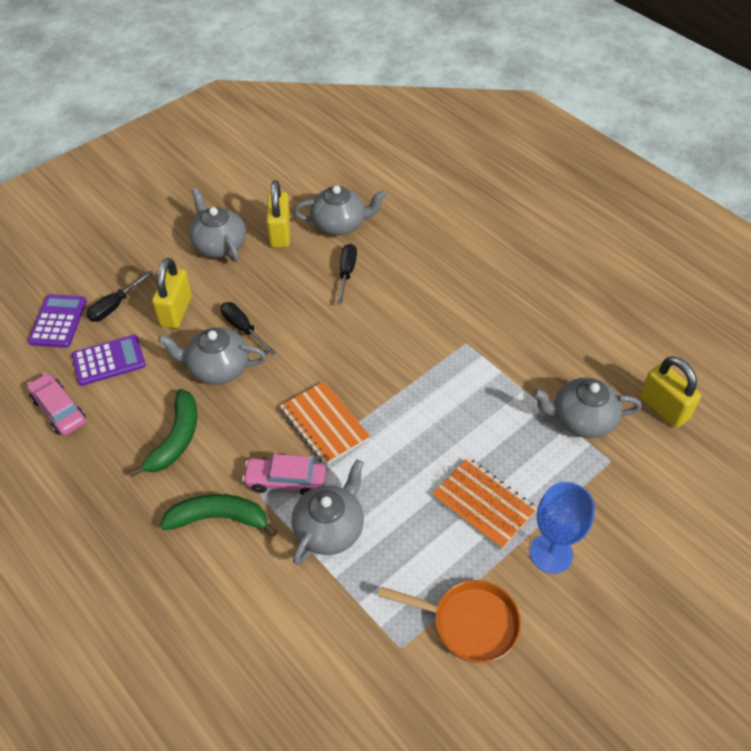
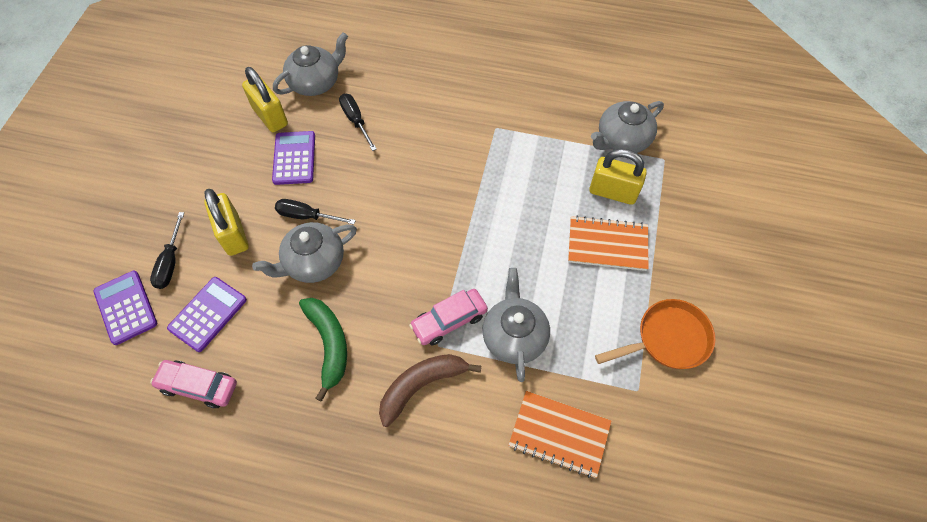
camera: 35 degrees left, 10 degrees up
(219, 245) = (223, 154): grey teapot -> none
(219, 518) = (421, 386): green banana -> brown banana
(271, 277) = (294, 158): none -> purple calculator
(324, 424) = (441, 256): orange notebook -> orange notebook (559, 434)
(551, 553) = (679, 251): blue goblet -> none
(663, 408) = (667, 100): yellow padlock -> yellow padlock (613, 192)

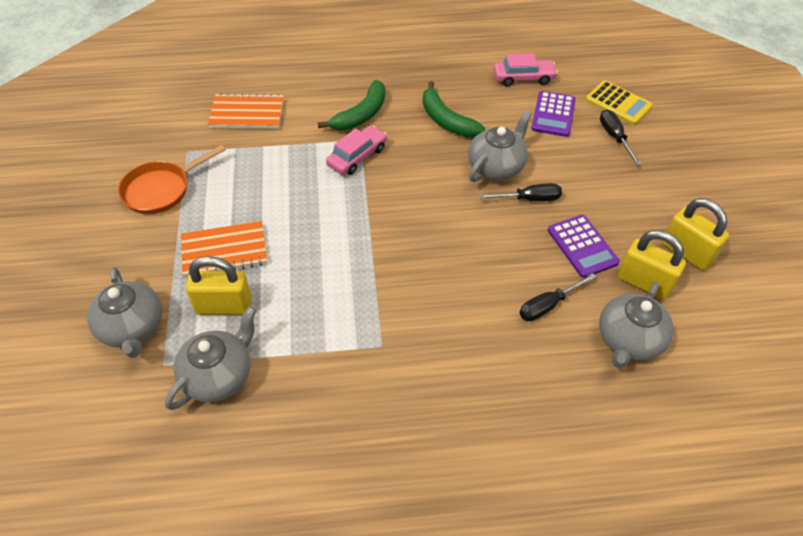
camera: 160 degrees right, 10 degrees down
(126, 307) = (618, 103): purple calculator -> yellow calculator
(233, 235) = (582, 168): yellow padlock -> yellow padlock (687, 252)
(356, 121) = (548, 305): black screwdriver -> black screwdriver turned 105 degrees clockwise
(421, 386) = (361, 114): brown banana -> green banana
(514, 336) = (298, 160): grey teapot -> grey teapot (132, 328)

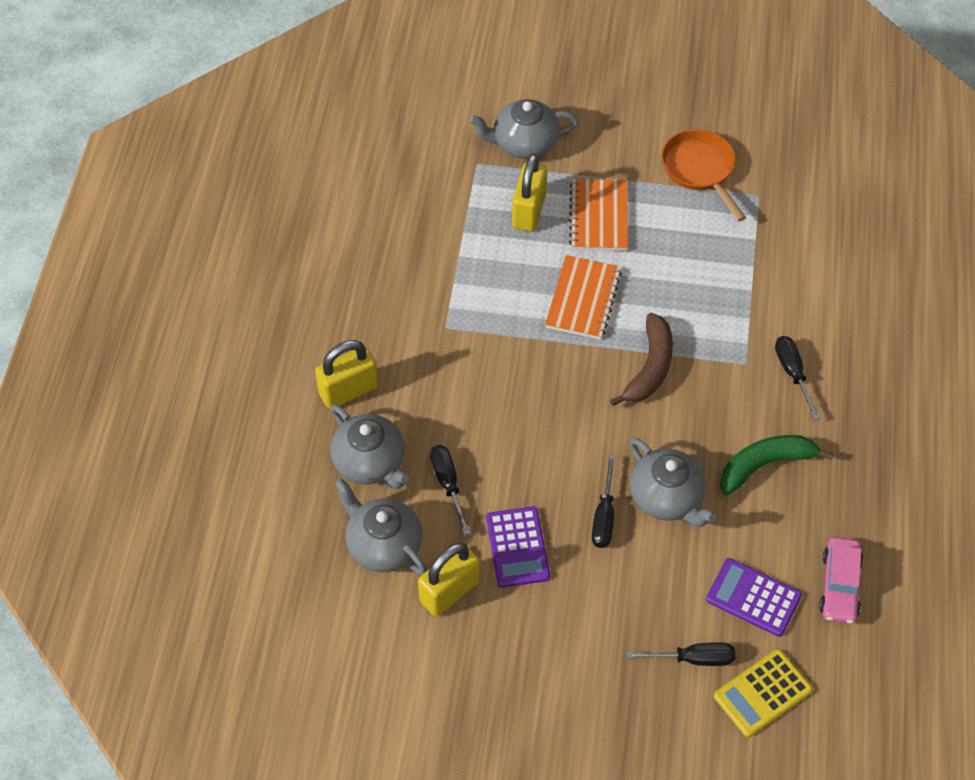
camera: 105 degrees right, 5 degrees up
(219, 375) = (453, 201): grey teapot -> grey teapot (370, 462)
(247, 113) = (815, 256): orange notebook -> orange notebook (583, 299)
(357, 156) = (715, 355): pink car -> none
(361, 114) = (792, 373): green banana -> black screwdriver
(381, 192) = (650, 367): none -> brown banana
(582, 246) = (517, 547): purple calculator -> purple calculator turned 90 degrees counterclockwise
(687, 252) = (478, 657): yellow padlock -> yellow padlock (348, 391)

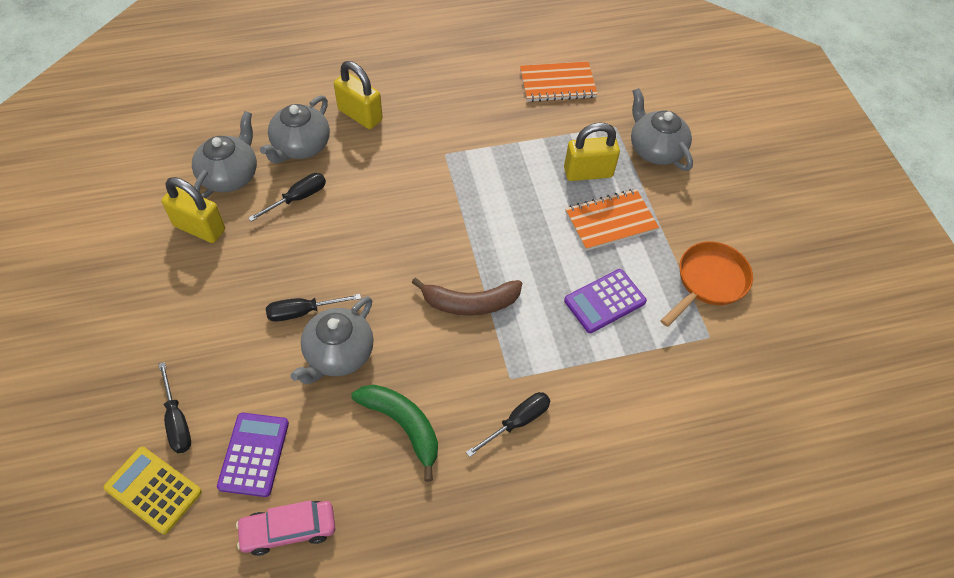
camera: 65 degrees right, 0 degrees up
(517, 547) = (253, 260): purple calculator -> purple calculator (605, 301)
(583, 299) = (518, 235): orange notebook -> orange notebook (557, 84)

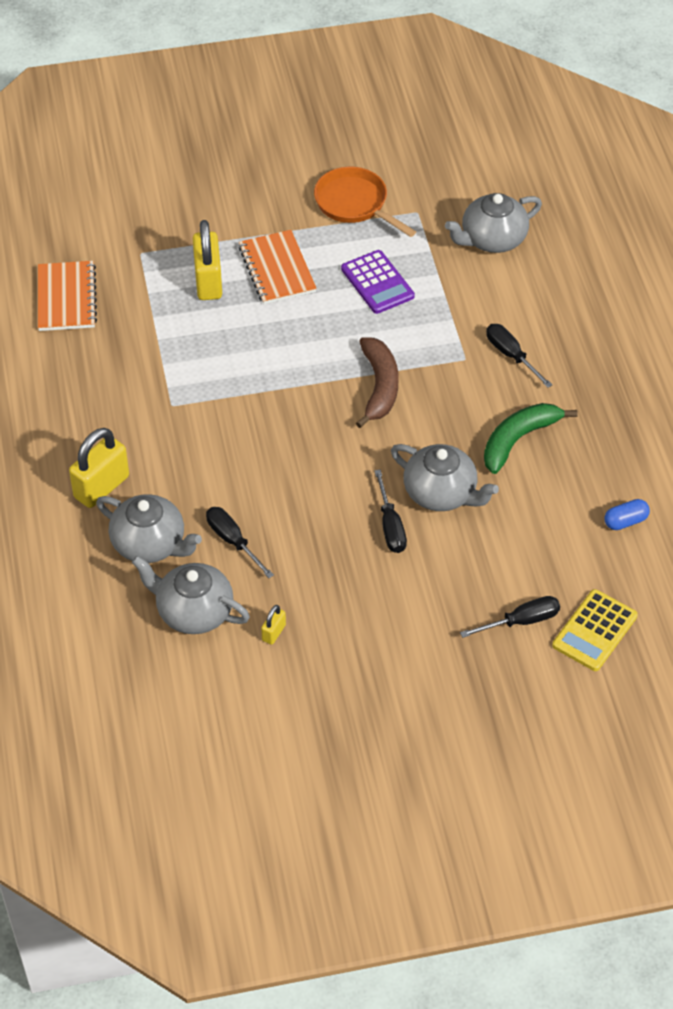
camera: 85 degrees left, 5 degrees down
(200, 228) = (273, 632): yellow padlock -> yellow padlock, size x0.48
(254, 454) = (554, 554): purple calculator -> none
(288, 530) = (625, 521): pink car -> blue capsule
(655, 149) = (178, 223): grey teapot -> grey teapot (492, 239)

